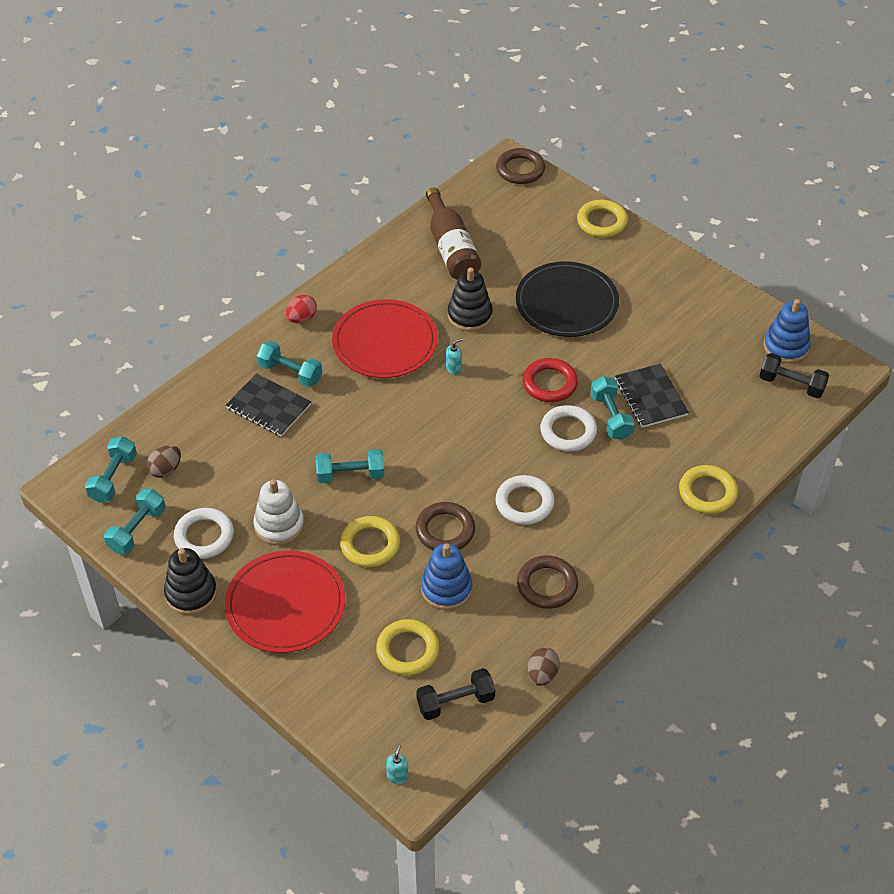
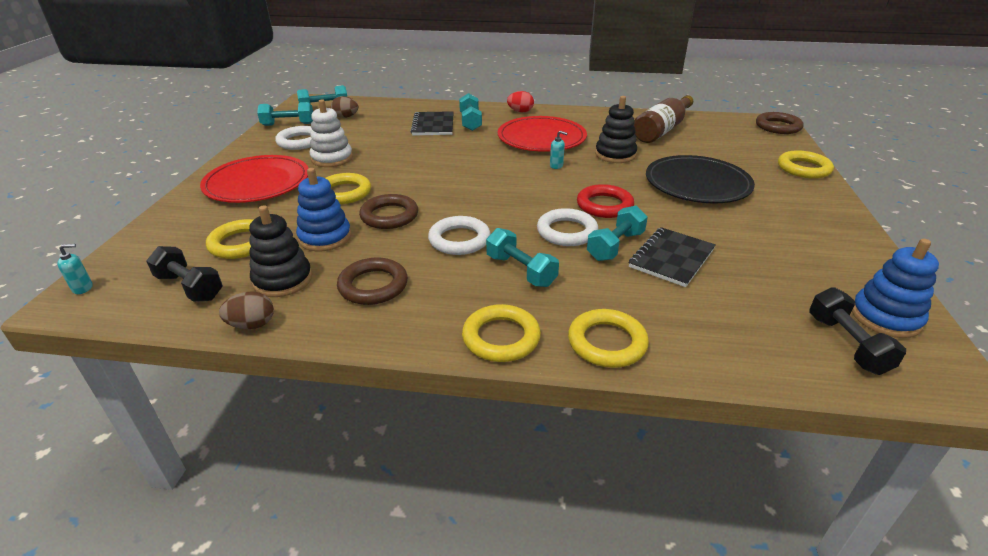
camera: 55 degrees right, 15 degrees down
(191, 593) = (245, 153): black stacking toy -> black stacking toy (283, 280)
(350, 475) = (405, 165): turquoise dumbbell -> turquoise dumbbell (521, 271)
(663, 542) = (501, 338): none -> yellow ring

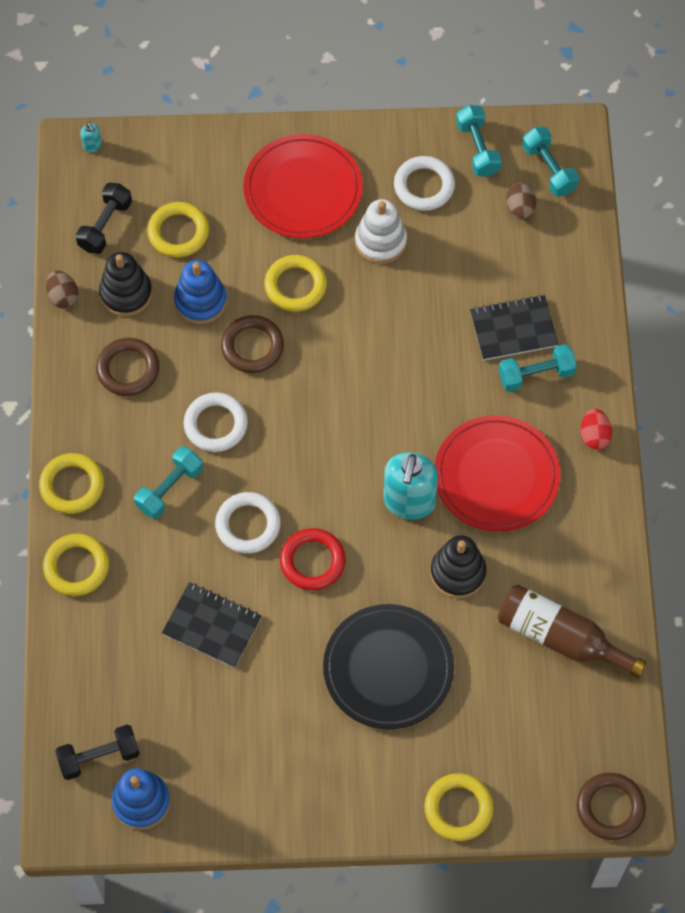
camera: 80 degrees right, 30 degrees up
(556, 166) = (409, 502): turquoise soap dispenser -> turquoise soap dispenser, size x2.46
(615, 246) = (227, 573): turquoise dumbbell -> none

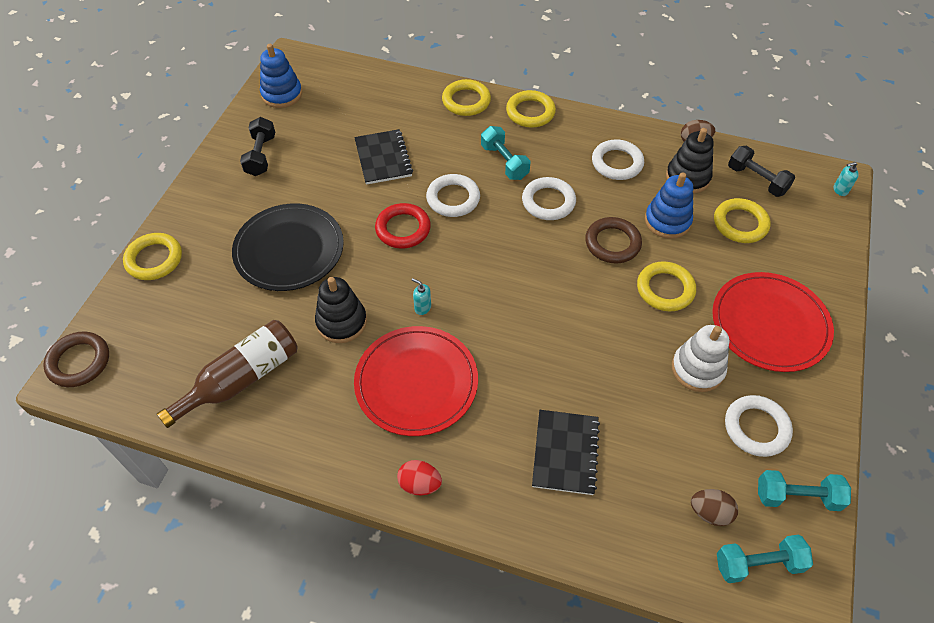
camera: 110 degrees right, 10 degrees down
(99, 757) = (325, 82): black dumbbell -> black dumbbell (261, 155)
(128, 369) = (617, 163): brown ring -> white ring
(212, 626) = (383, 158): black notebook -> black notebook turned 60 degrees counterclockwise
(409, 502) = (422, 308): turquoise soap dispenser -> turquoise soap dispenser, size x0.41
(536, 375) = (507, 455): turquoise dumbbell -> none

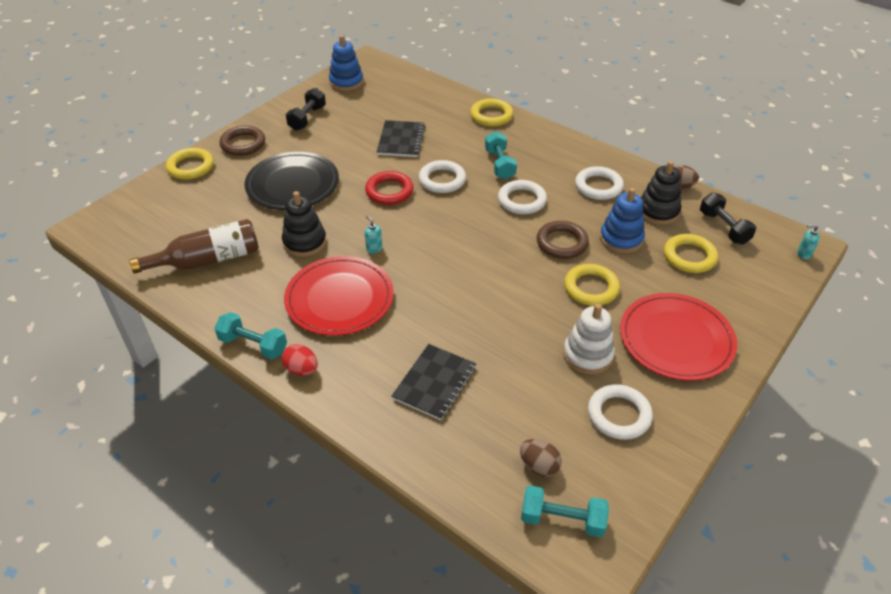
camera: 20 degrees right, 10 degrees down
(79, 362) = (101, 218): brown ring -> brown ring (243, 144)
(530, 112) = (542, 134): yellow ring -> none
(797, 497) = (629, 479): turquoise dumbbell -> turquoise dumbbell (253, 345)

